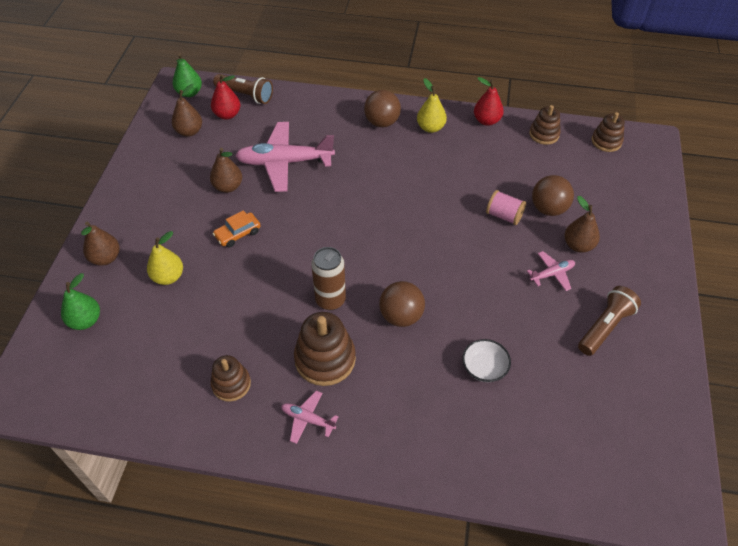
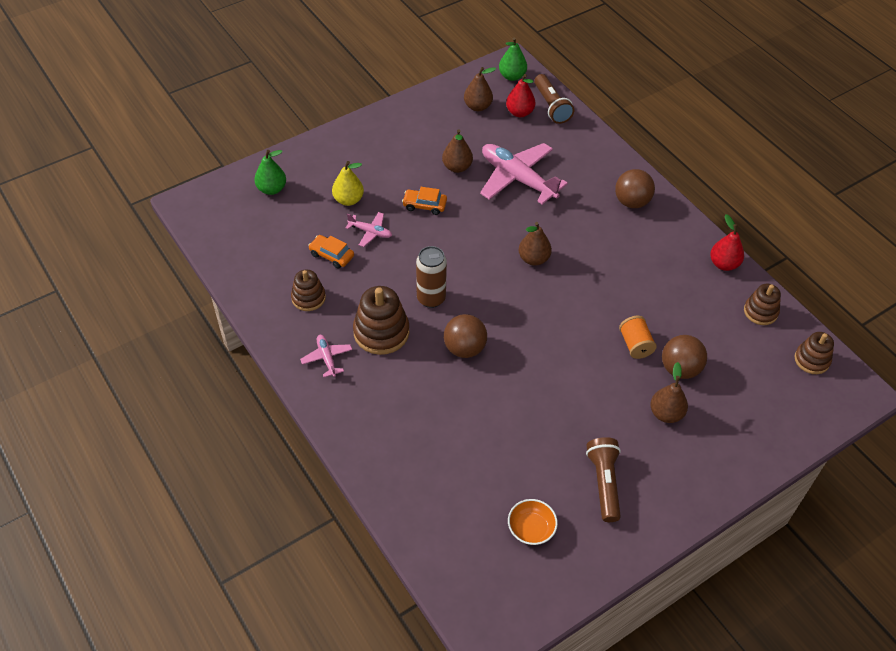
camera: 45 degrees right, 0 degrees up
(105, 258) = (325, 157): brown pear -> brown pear (533, 259)
(208, 333) = (331, 255): none -> orange car
(430, 127) = (667, 235): yellow pear -> none
(484, 368) = (477, 429): white bowl -> none
(504, 215) = (635, 344): pink spool -> orange spool
(552, 274) = (614, 415): pink plane -> pink plane (370, 232)
(605, 327) = (603, 483): brown flashlight -> brown flashlight turned 90 degrees counterclockwise
(606, 405) = (531, 529): none -> orange bowl

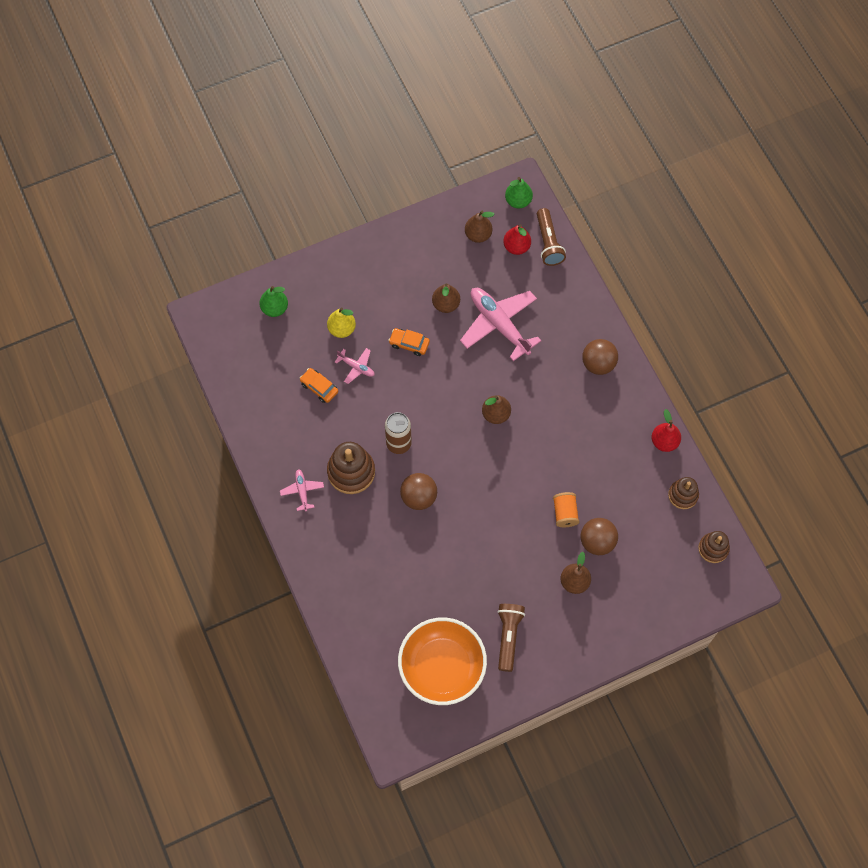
camera: 10 degrees right, 15 degrees up
(308, 298) = (294, 429): brown stacking toy -> none
(531, 529) = (442, 667): orange bowl -> orange bowl, size x2.24

